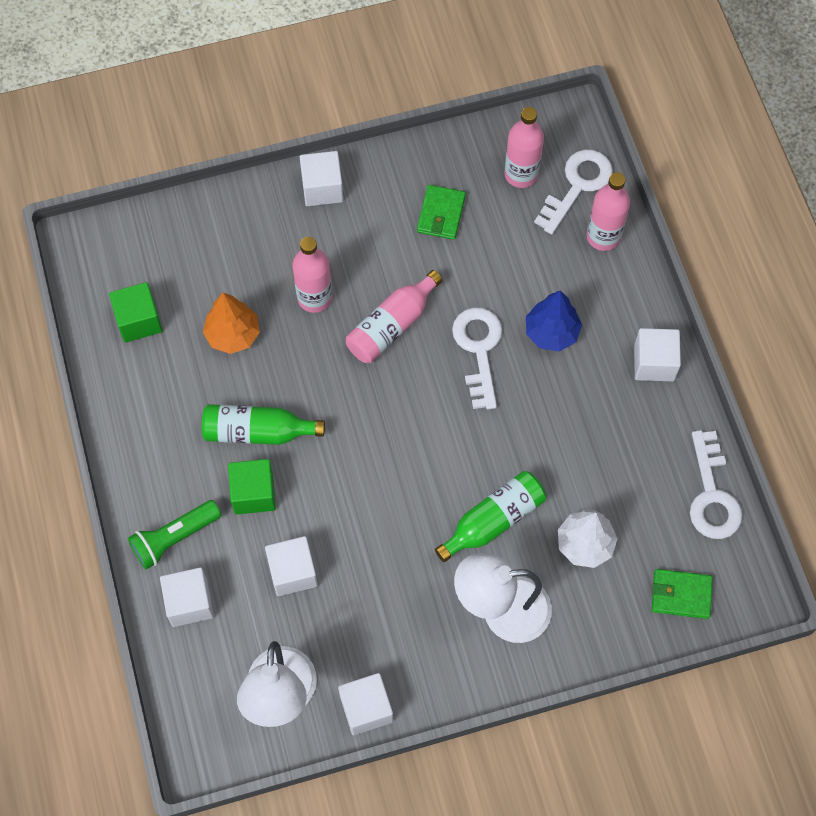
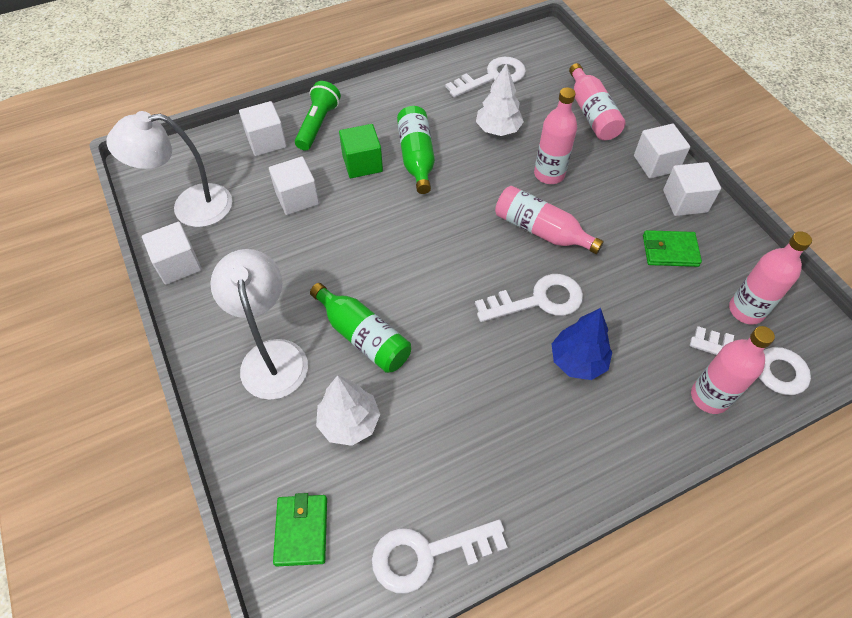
camera: 80 degrees right, 10 degrees down
(139, 321) = (492, 77): green cube -> white key
(174, 538) = (318, 124): green flashlight -> green flashlight turned 60 degrees clockwise
(230, 228) = (592, 113): none -> pink bottle
(233, 334) = (498, 130): orange tree -> white tree
(654, 363) = (575, 469): white cube -> white cube (685, 201)

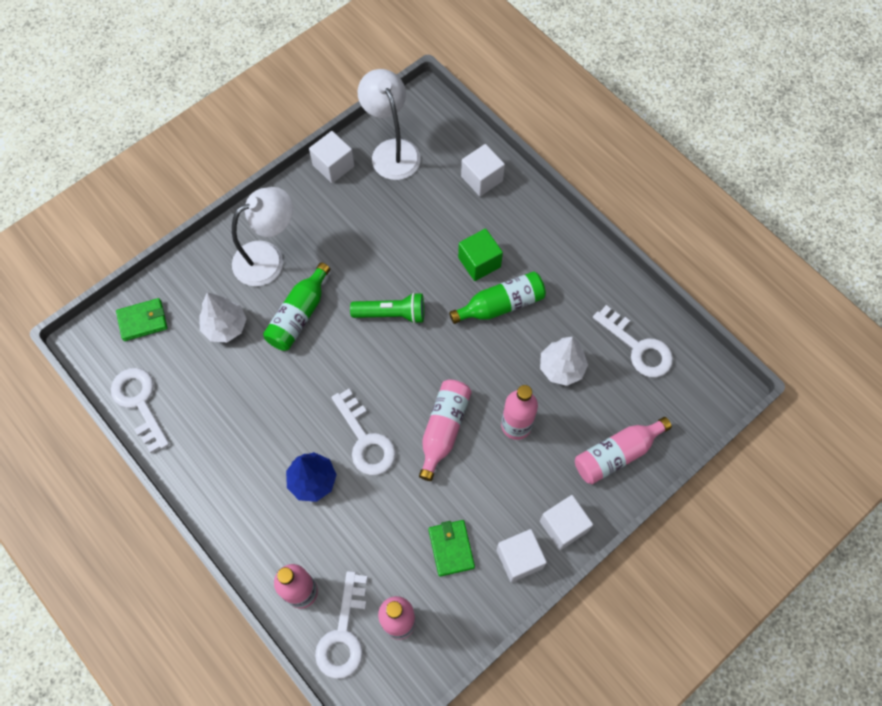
camera: 75 degrees right, 10 degrees up
(297, 198) = (424, 224): white cube -> none
(318, 124) = (516, 212): green flashlight -> green flashlight (392, 314)

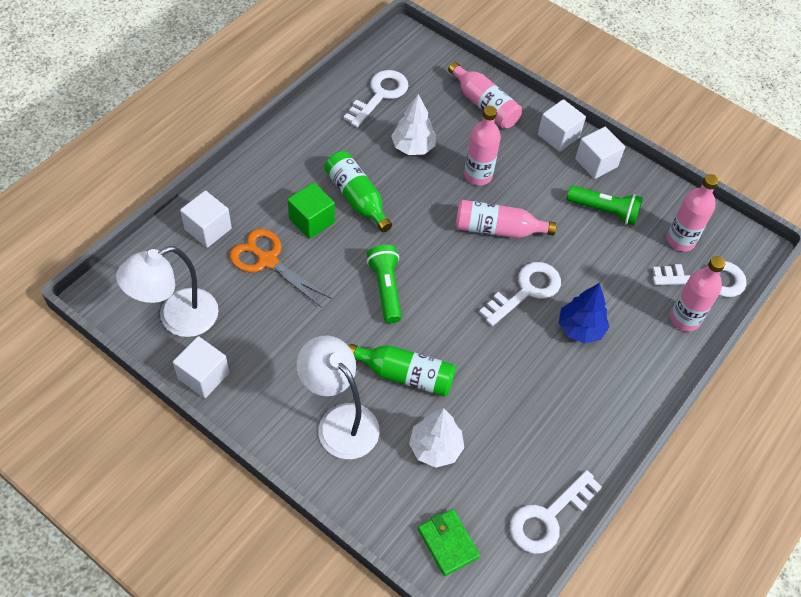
camera: 105 degrees left, 10 degrees down
(439, 222) = (267, 260): none -> orange scissors
(451, 548) = (604, 211): green wallet -> green flashlight

